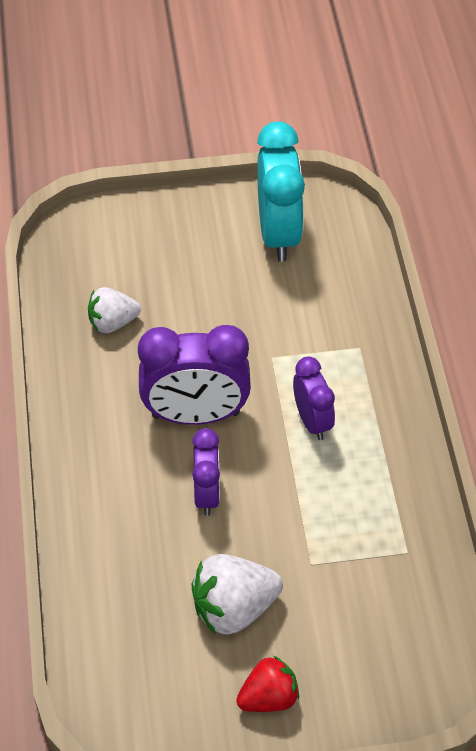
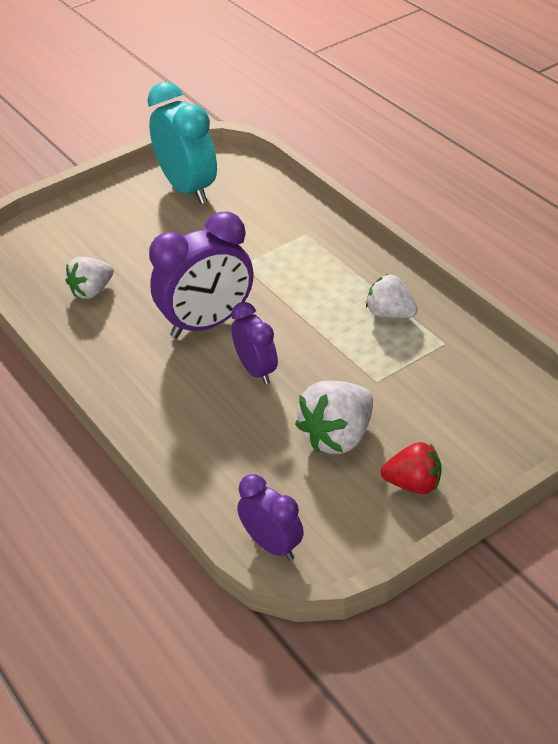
camera: 25 degrees left, 10 degrees down
(268, 698) = (413, 484): red strawberry -> red strawberry turned 60 degrees clockwise
(312, 421) = (305, 291): purple clock -> purple clock (272, 545)
(377, 489) = (390, 314): none -> white strawberry

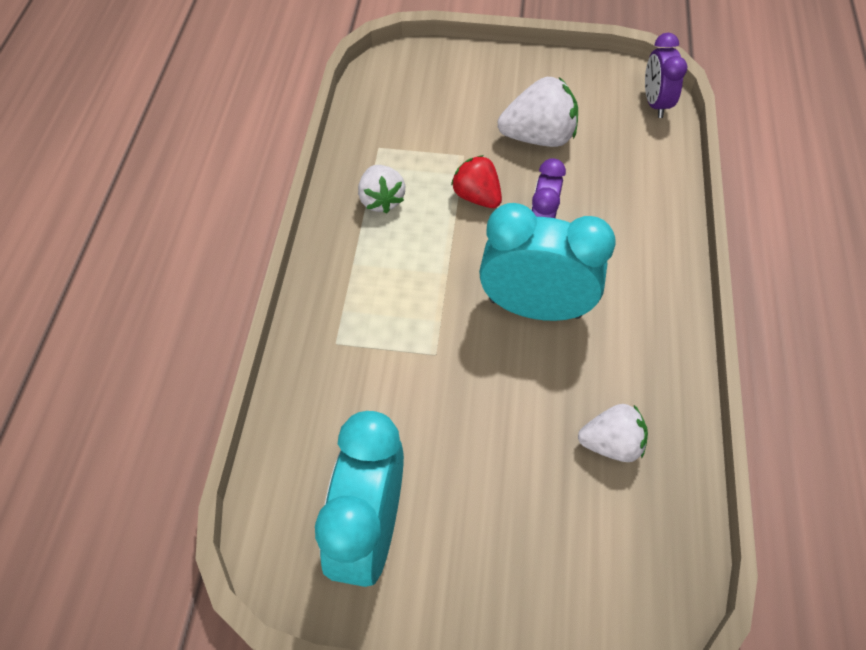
camera: 140 degrees left, 15 degrees up
(207, 323) = (535, 307): purple clock -> turquoise clock
(413, 484) = (526, 78): red strawberry -> red strawberry (477, 196)

